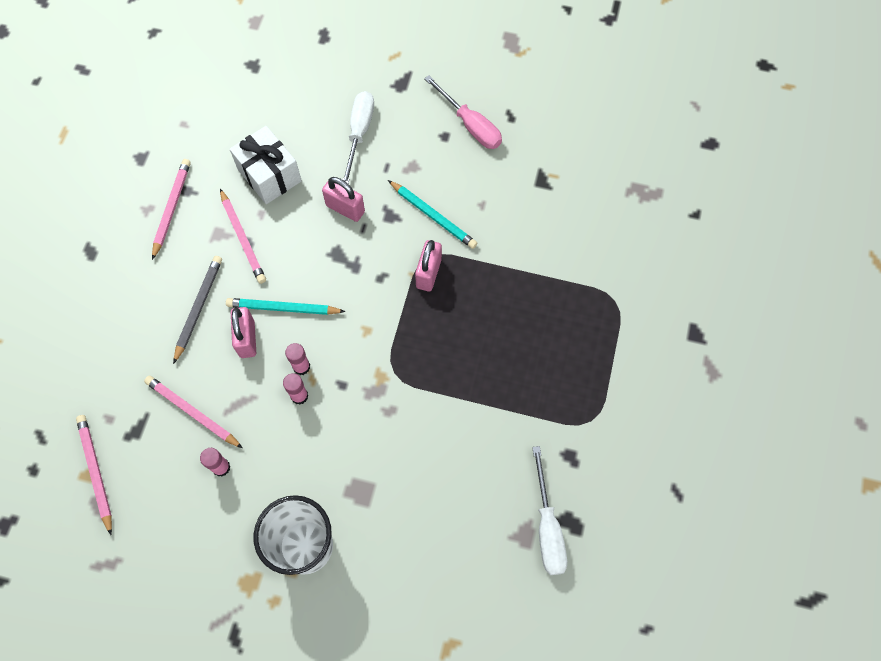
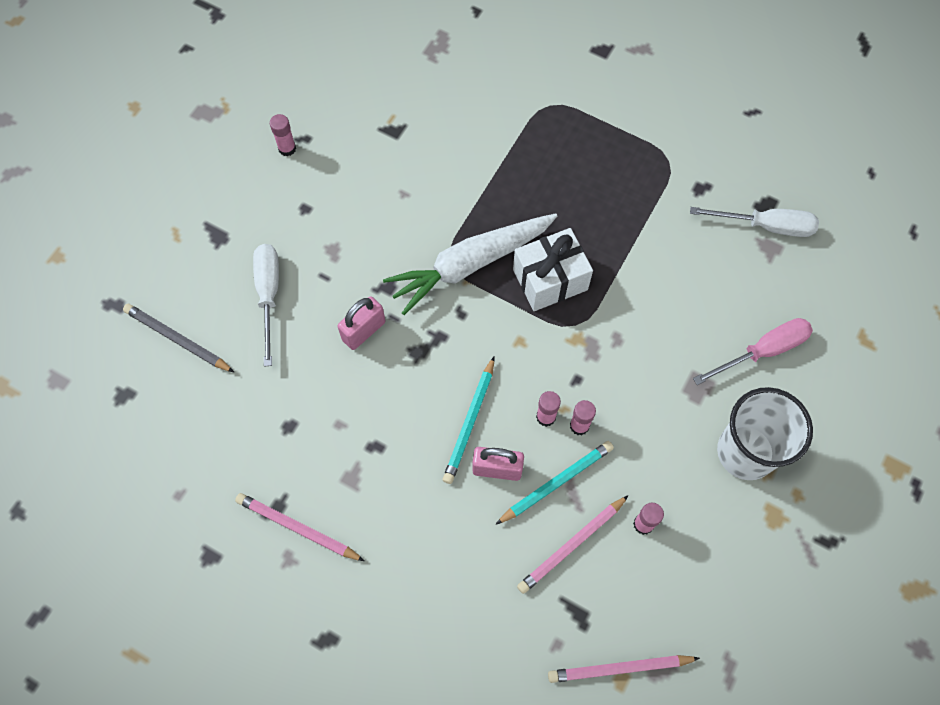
camera: 75 degrees left, 0 degrees up
(199, 308) = (443, 517): grey pencil -> grey pencil (177, 339)
(242, 239) = (366, 451): pink pencil -> none
(269, 175) = (291, 405): white gift -> white gift (550, 279)
(359, 133) = (269, 294): white screwdriver -> white screwdriver turned 60 degrees clockwise
(428, 273) = (470, 264): pink padlock -> white carrot
(433, 216) = (403, 244): turquoise pencil -> turquoise pencil (557, 483)
(470, 125) = (300, 179): pink screwdriver -> pink screwdriver (763, 351)
(496, 107) = (287, 148): none -> pink glue stick

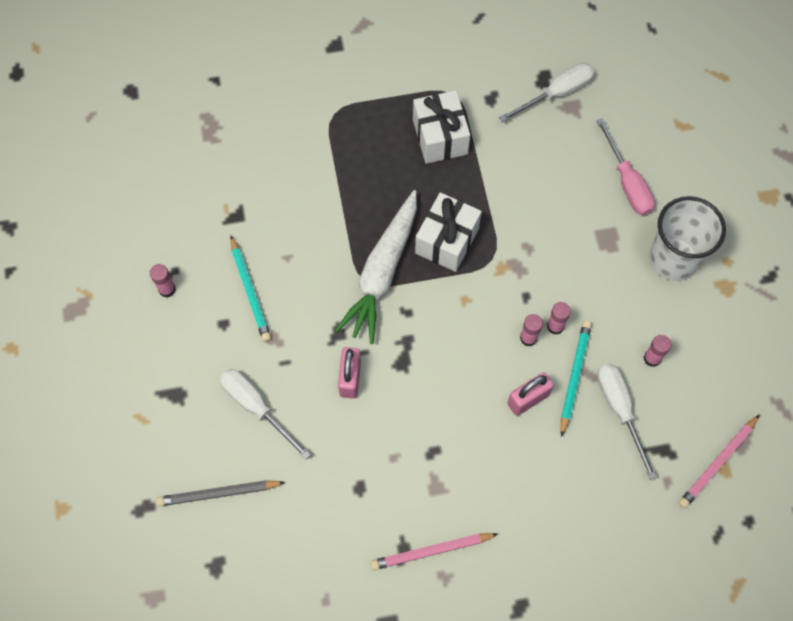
camera: 40 degrees left, 0 degrees up
(469, 422) = (481, 383): turquoise pencil -> turquoise pencil (250, 291)
(571, 545) = (620, 410): pink pencil -> white screwdriver
(624, 188) = (440, 137): none -> white gift
(763, 351) = (627, 182): pink screwdriver -> pink screwdriver turned 135 degrees clockwise

